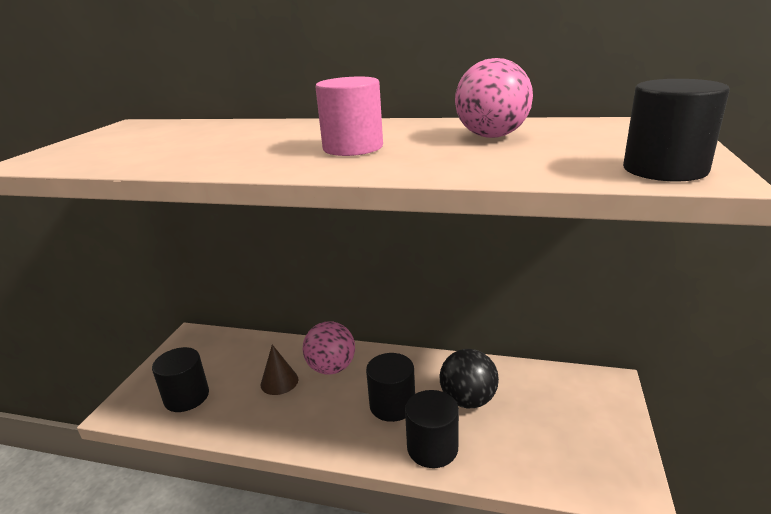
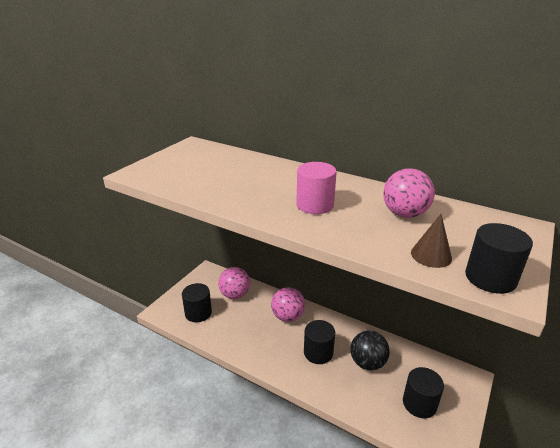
camera: 15 degrees right, 5 degrees up
(242, 358) = (235, 295): none -> pink ball
(279, 381) = (253, 317): brown cone -> brown cone (431, 255)
(432, 448) = (334, 388): black cylinder -> black cylinder (419, 403)

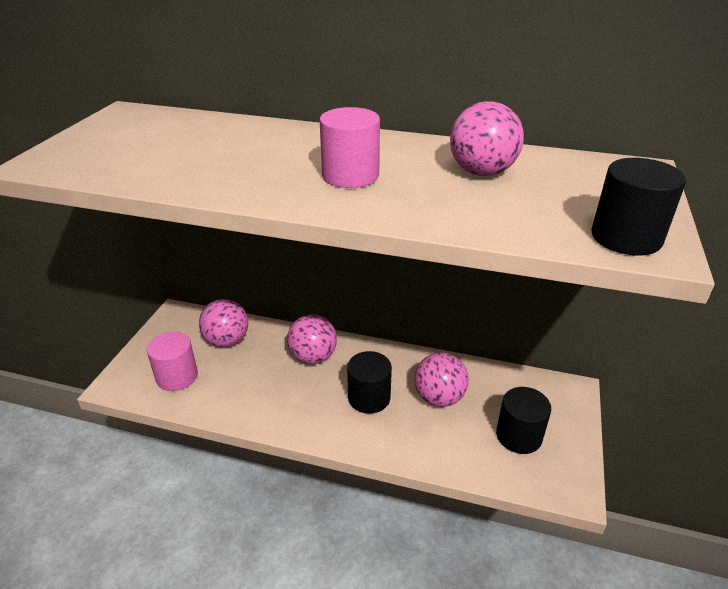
camera: 15 degrees left, 5 degrees up
(198, 313) = (177, 376): black cylinder -> pink cylinder
(367, 363) = (439, 398): black ball -> pink ball
(431, 255) = (539, 220): brown cone -> none

